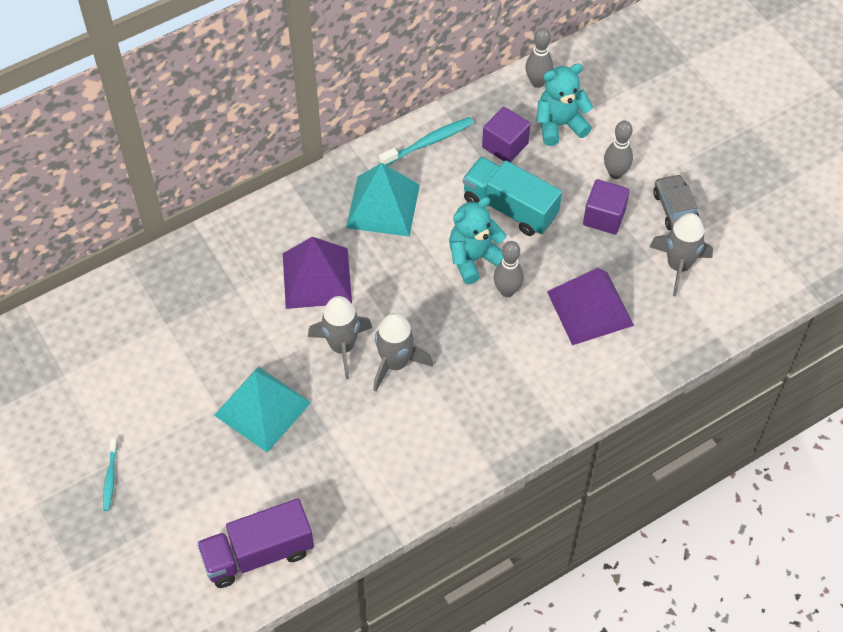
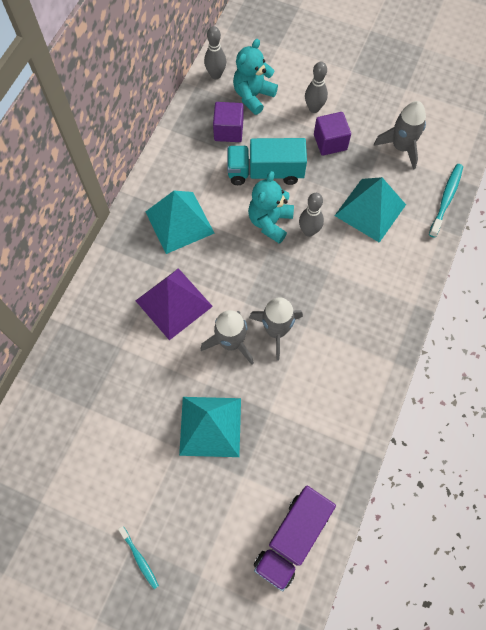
camera: 35 degrees left, 10 degrees up
(428, 142) = (175, 158): turquoise toothbrush -> turquoise toothbrush (446, 199)
(589, 308) = (370, 210): purple pyramid -> turquoise pyramid
(675, 209) = (369, 111): grey car -> none

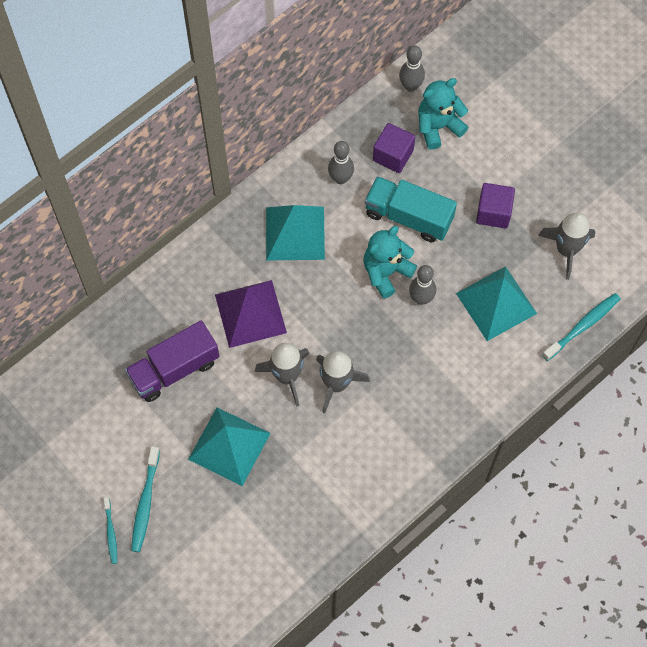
camera: 25 degrees right, 0 degrees up
(159, 514) = (145, 503): none -> turquoise toothbrush
(292, 538) = (254, 579): purple truck -> purple truck (174, 369)
(314, 108) = (496, 167): grey bowling pin -> grey bowling pin (340, 178)

